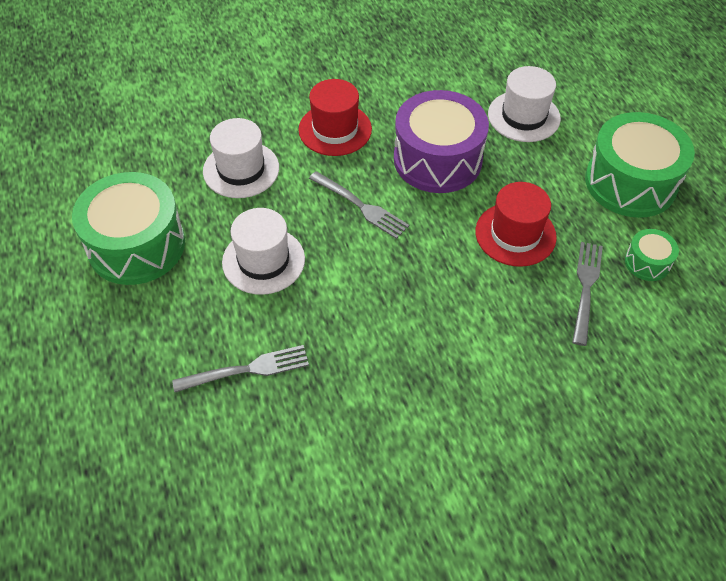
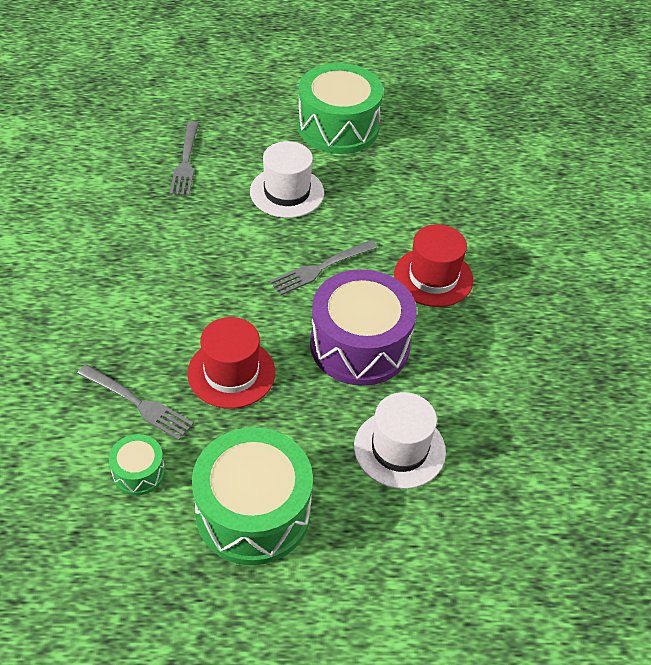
camera: 105 degrees right, 5 degrees down
(241, 169) = (401, 200): white hat -> none

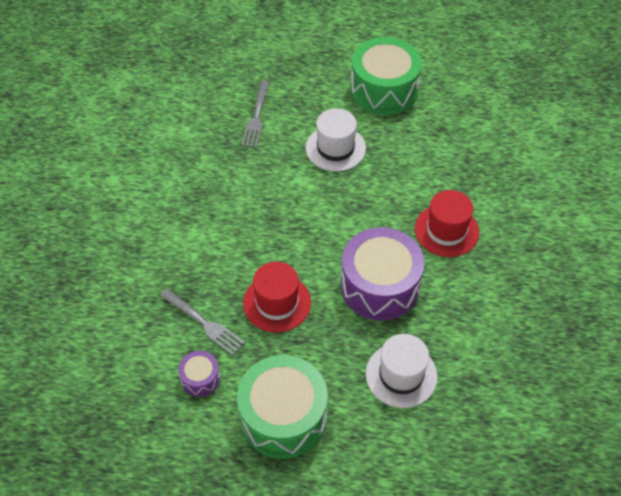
camera: 10 degrees right, 5 degrees up
(138, 472) = (200, 378): green drum -> purple drum
(321, 268) = (356, 217): grey fork -> none

